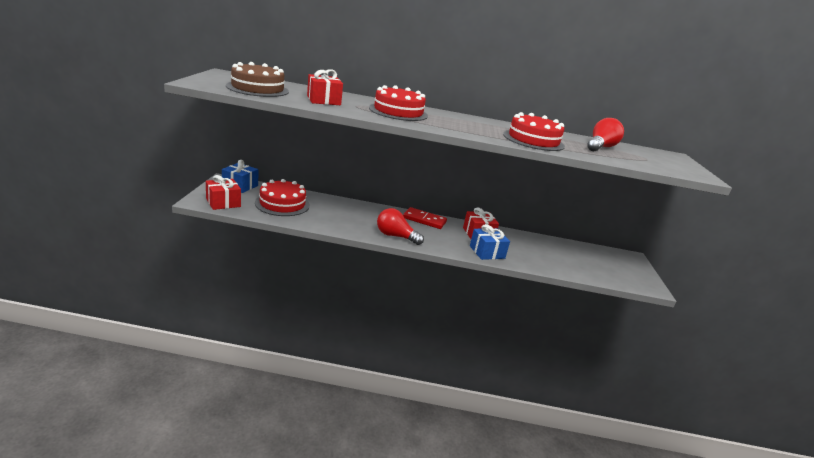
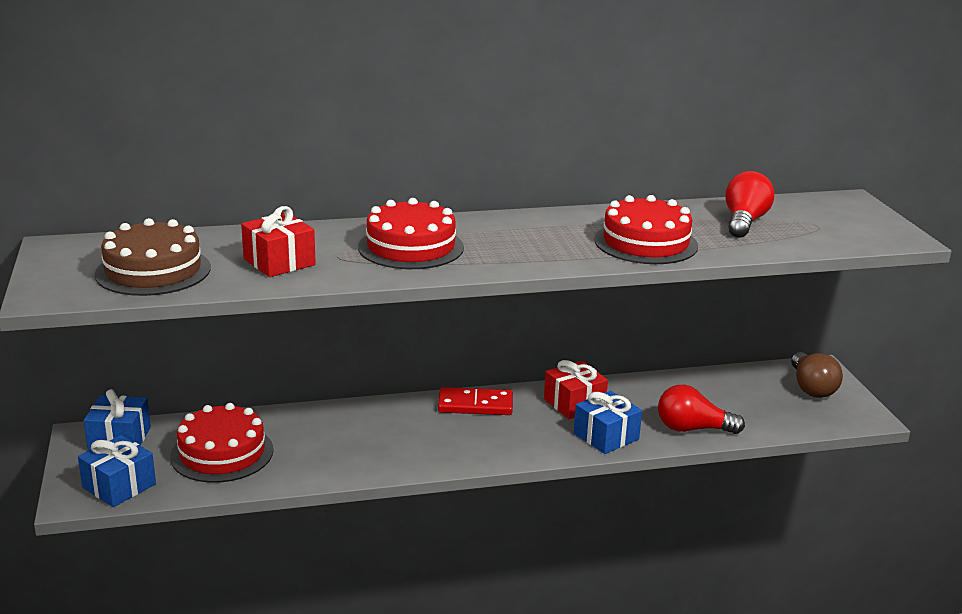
camera: 15 degrees left, 0 degrees up
(223, 202) = (119, 486): red gift -> blue gift
(395, 236) = (450, 455): red light bulb -> red light bulb (692, 429)
(622, 264) = (811, 388): none -> brown light bulb

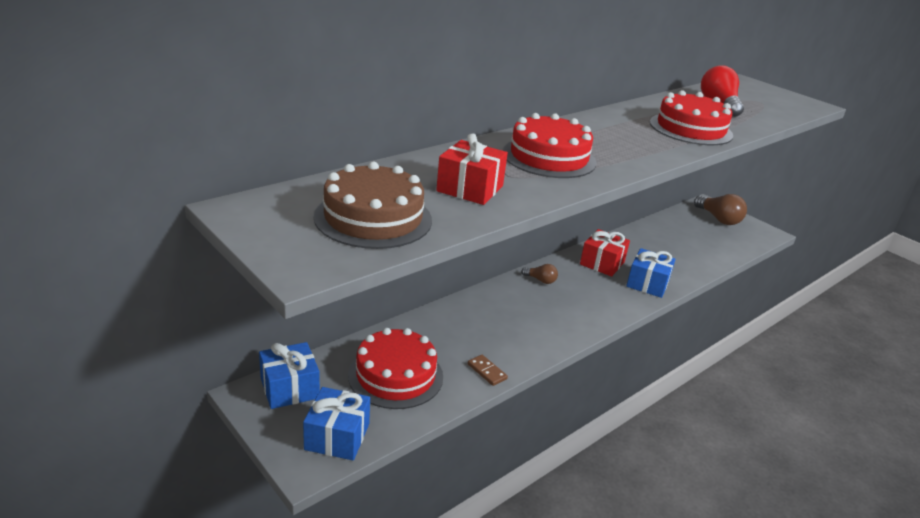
camera: 30 degrees left, 5 degrees up
(313, 472) = (487, 371): none -> brown domino
(475, 405) = (540, 280): red domino -> brown light bulb
(692, 429) = (689, 264): red light bulb -> none

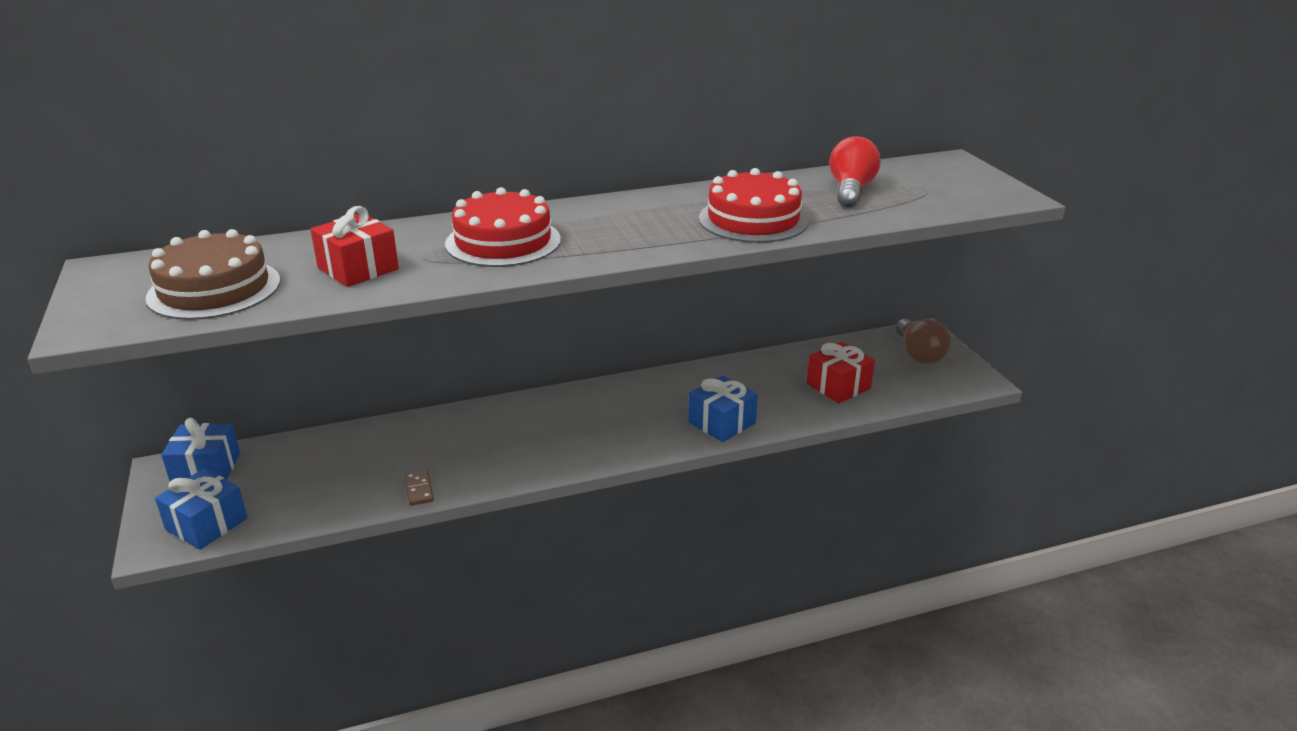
camera: 25 degrees right, 0 degrees up
(395, 375) = (319, 476): red cake -> none
(540, 280) = (584, 400): brown light bulb -> none
(602, 263) = (685, 390): red gift -> red gift (838, 386)

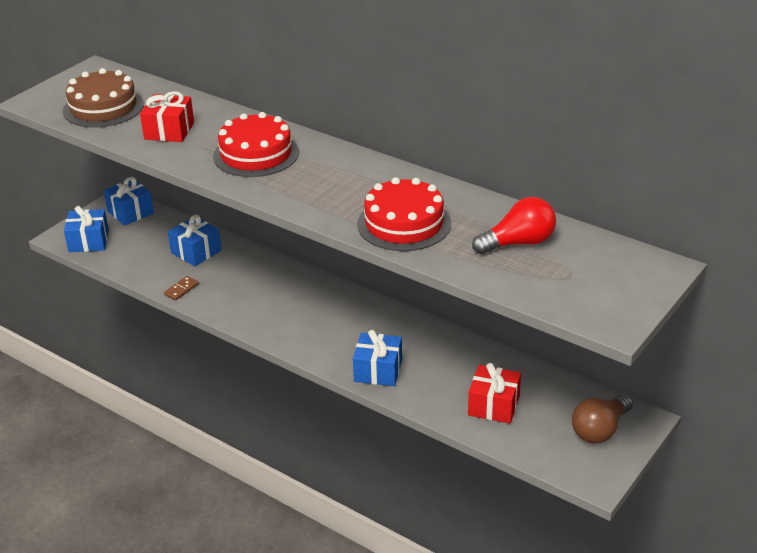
camera: 55 degrees right, 5 degrees up
(365, 453) = (196, 252): none -> blue gift

